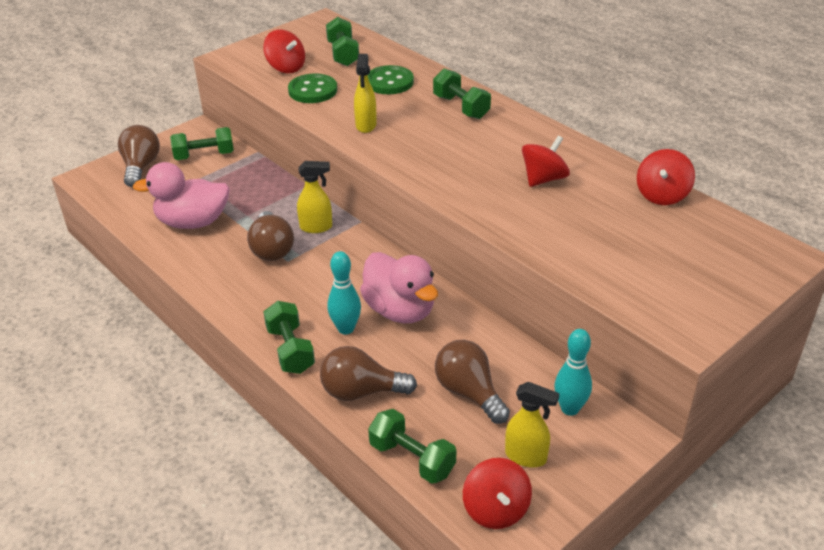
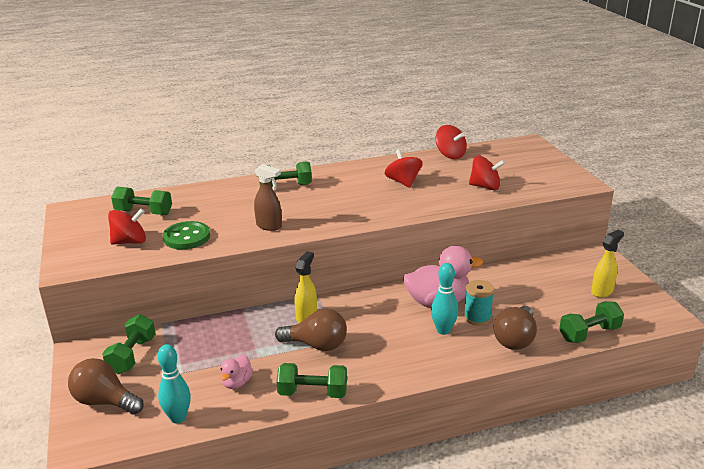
camera: 65 degrees left, 10 degrees down
(193, 222) = (237, 382): pink duck -> pink duck, size x0.50
(290, 350) = (452, 362): green dumbbell -> green dumbbell (313, 393)
(366, 125) = (269, 226): yellow spray bottle -> brown spray bottle
(388, 349) = (477, 317): none -> turquoise spool
(389, 82) = (215, 203): green button -> none
(469, 393) = (537, 296): brown light bulb -> none
(496, 509) = (642, 313): red spinning top -> red spinning top (485, 187)
(570, 409) = (567, 266): turquoise bowling pin -> turquoise bowling pin (178, 418)

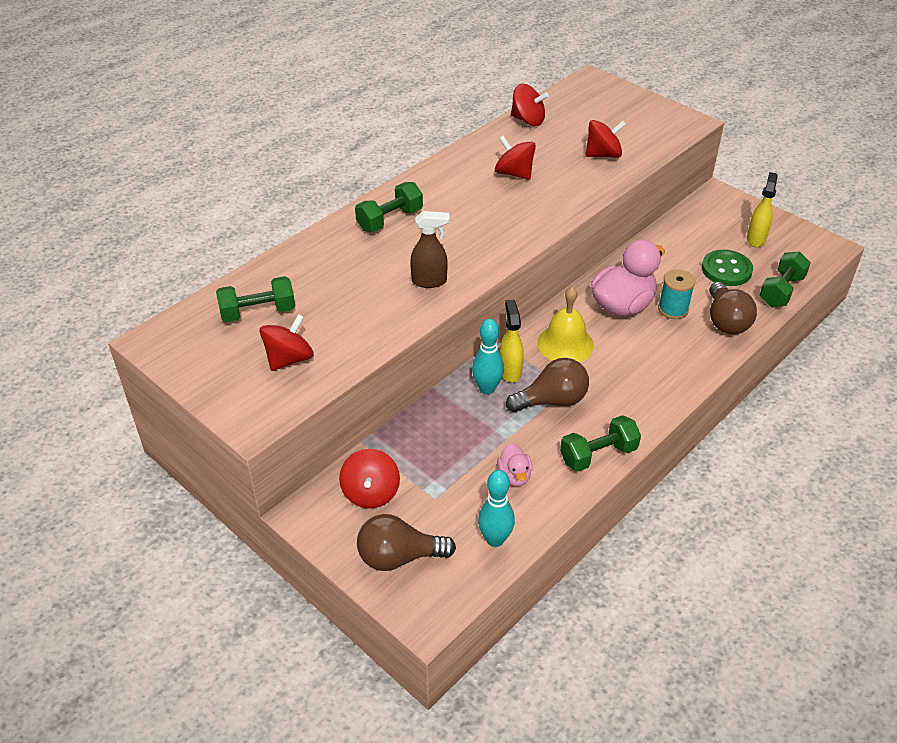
camera: 30 degrees left, 15 degrees up
(132, 355) = (371, 493): green dumbbell -> red spinning top
(187, 237) = (351, 329): green button -> green button (726, 270)
(366, 312) = (565, 344): none -> yellow bell
(443, 330) = (655, 336): turquoise bowling pin -> turquoise bowling pin (487, 389)

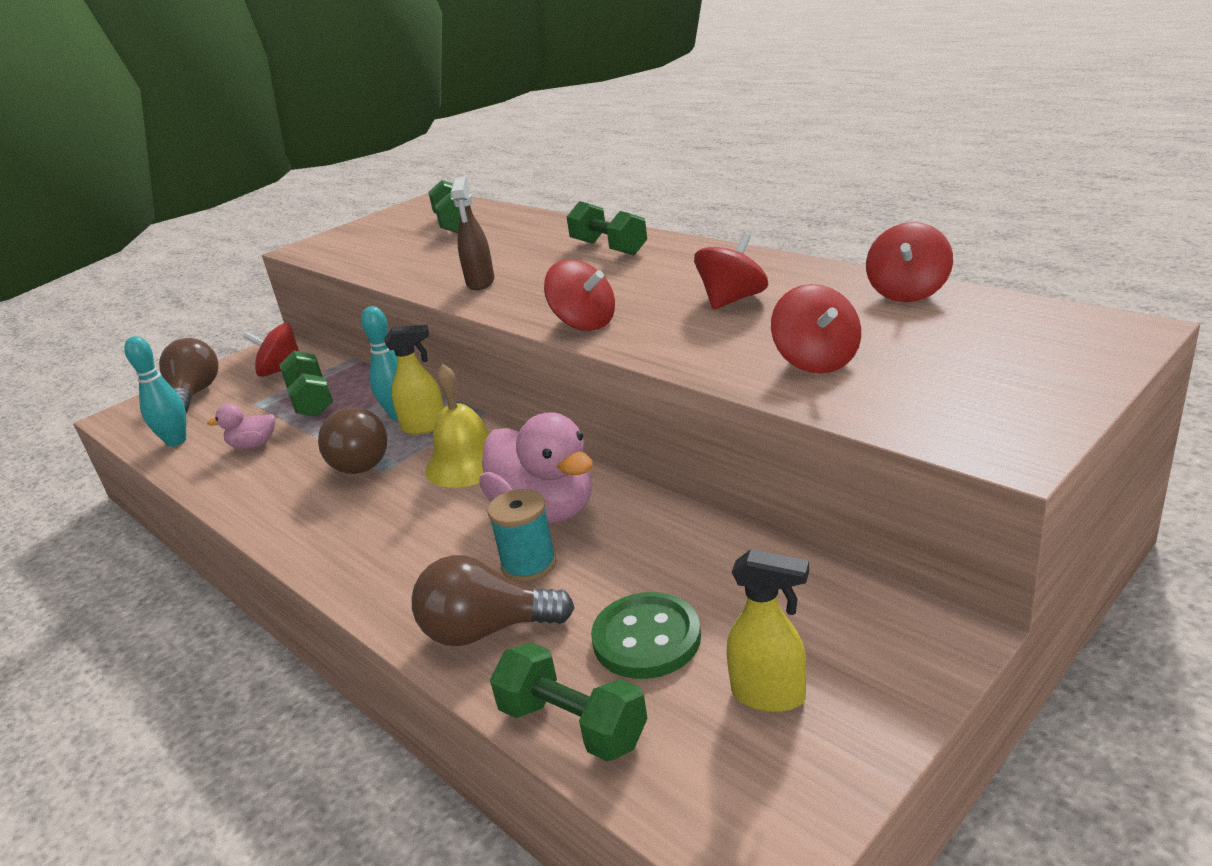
camera: 95 degrees right, 15 degrees down
(289, 359) = (379, 245): red spinning top -> red spinning top (584, 323)
(598, 455) = (250, 500): green dumbbell -> green dumbbell (311, 401)

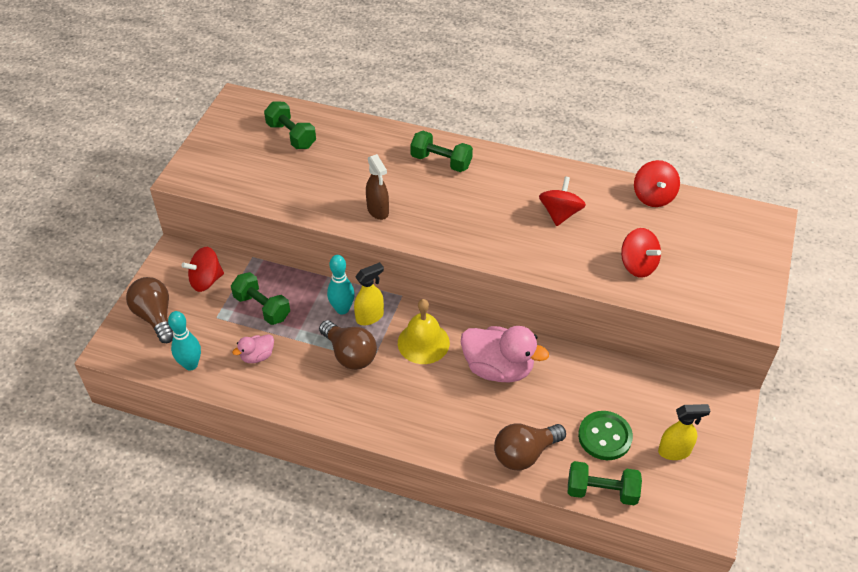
camera: 30 degrees left, 20 degrees up
(529, 564) = (516, 408): turquoise spool -> none
(584, 323) = (484, 247): red spinning top -> none

